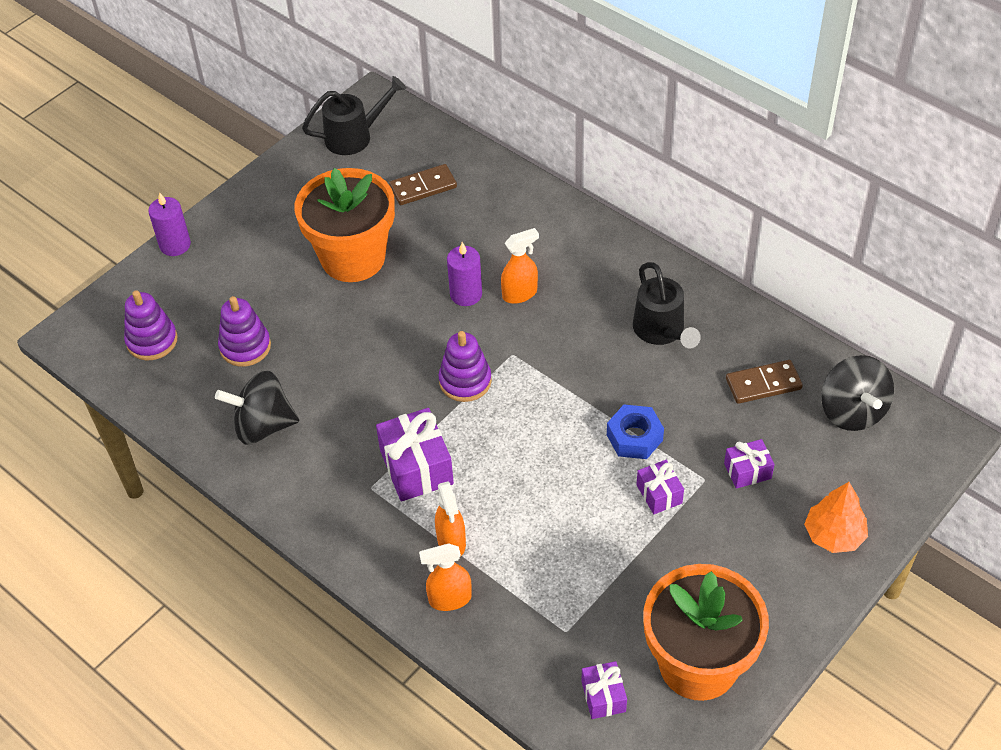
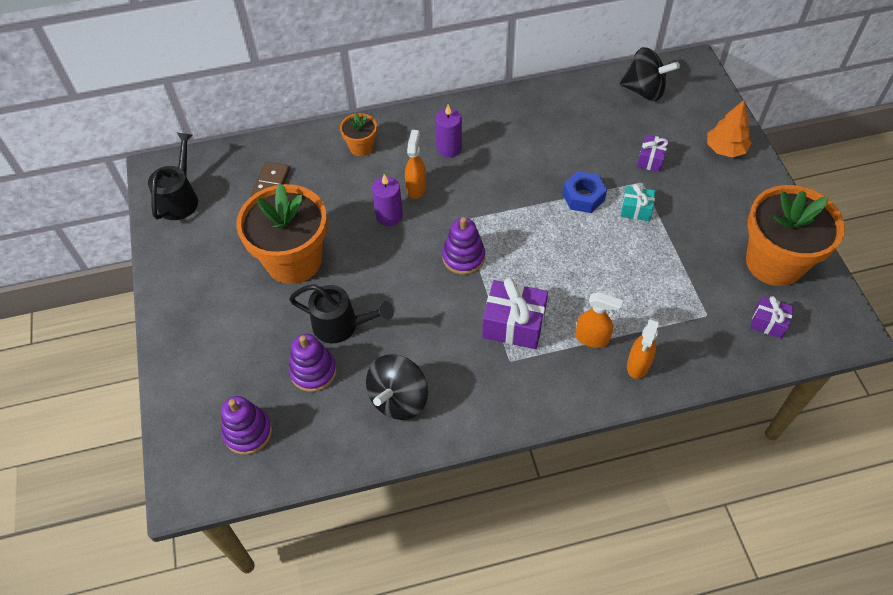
camera: 55 degrees left, 5 degrees up
(175, 245) = (165, 366): purple candle -> purple candle (449, 148)
(533, 221) = (361, 147): none -> orange flower pot
(659, 494) = (636, 210): purple gift -> turquoise gift
(662, 331) = (512, 137): black watering can -> black watering can (342, 325)
(763, 384) = (592, 116): brown domino -> none

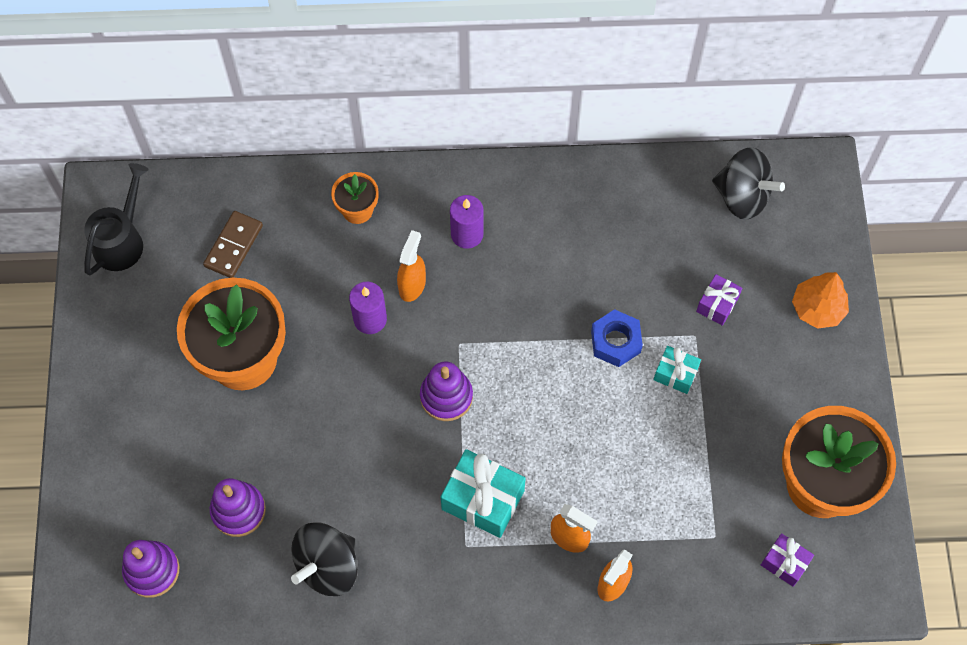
camera: 10 degrees right, 10 degrees up
(342, 325) = (283, 458): black watering can -> none
(514, 324) = (483, 500): purple gift -> turquoise gift

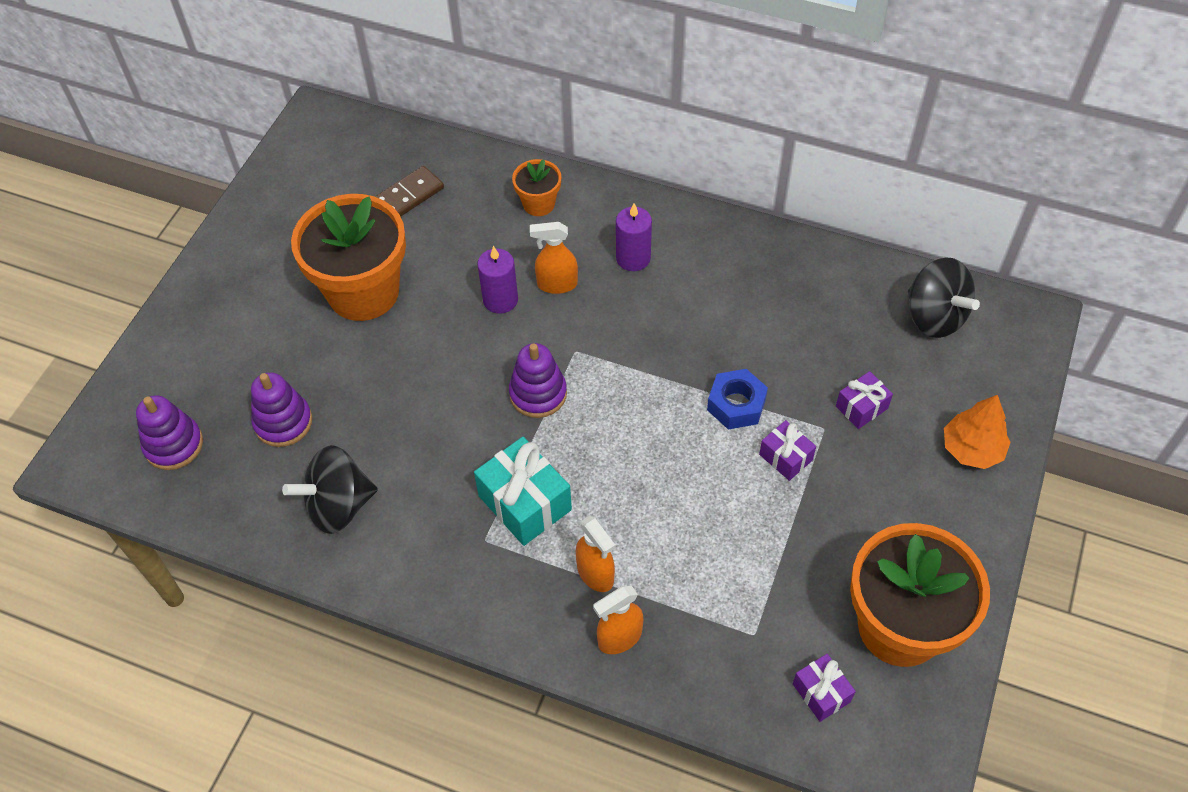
camera: 25 degrees right, 10 degrees down
(122, 240) = (312, 159): black watering can -> none
(412, 285) = (557, 284): orange spray bottle -> orange spray bottle turned 135 degrees counterclockwise
(675, 374) = (785, 457): turquoise gift -> purple gift

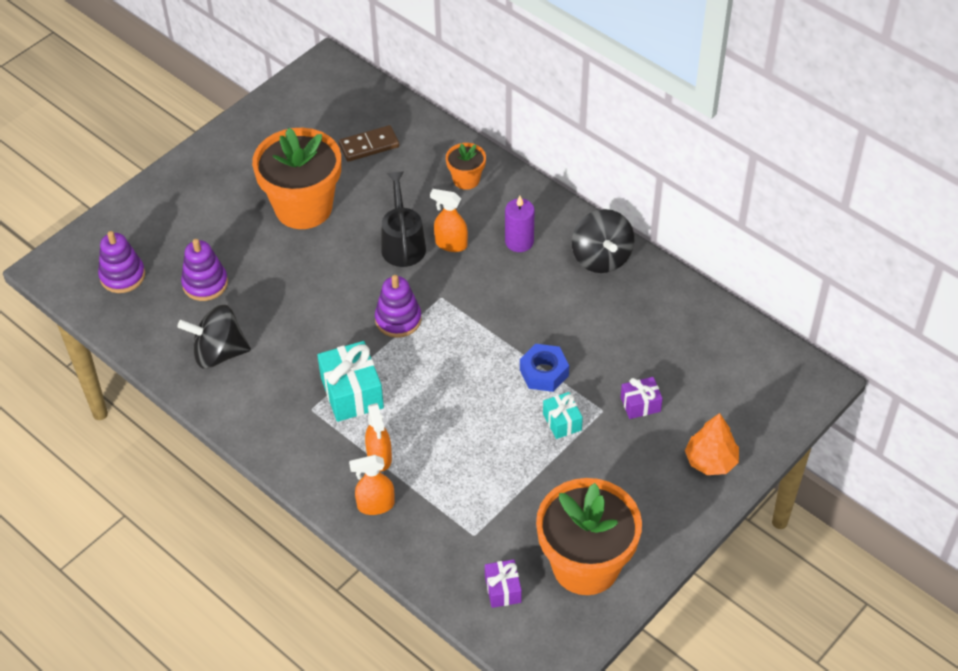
camera: 20 degrees right, 5 degrees down
(500, 300) = (402, 243): purple candle -> black watering can
(785, 457) = (562, 422): purple gift -> turquoise gift
(934, 317) = (736, 355): black spinning top -> black spinning top (601, 258)

